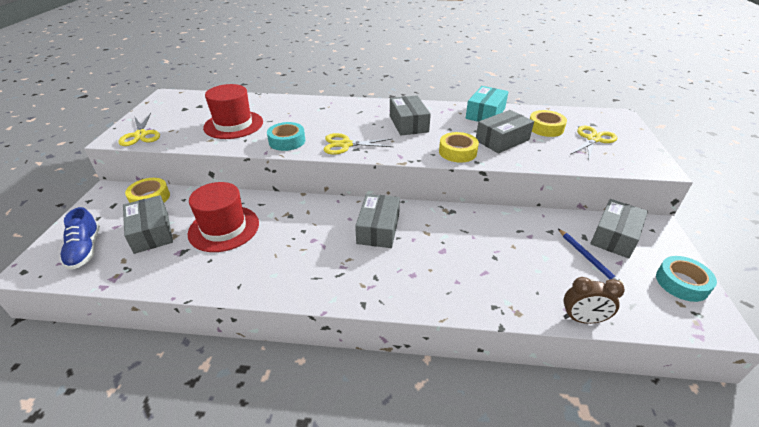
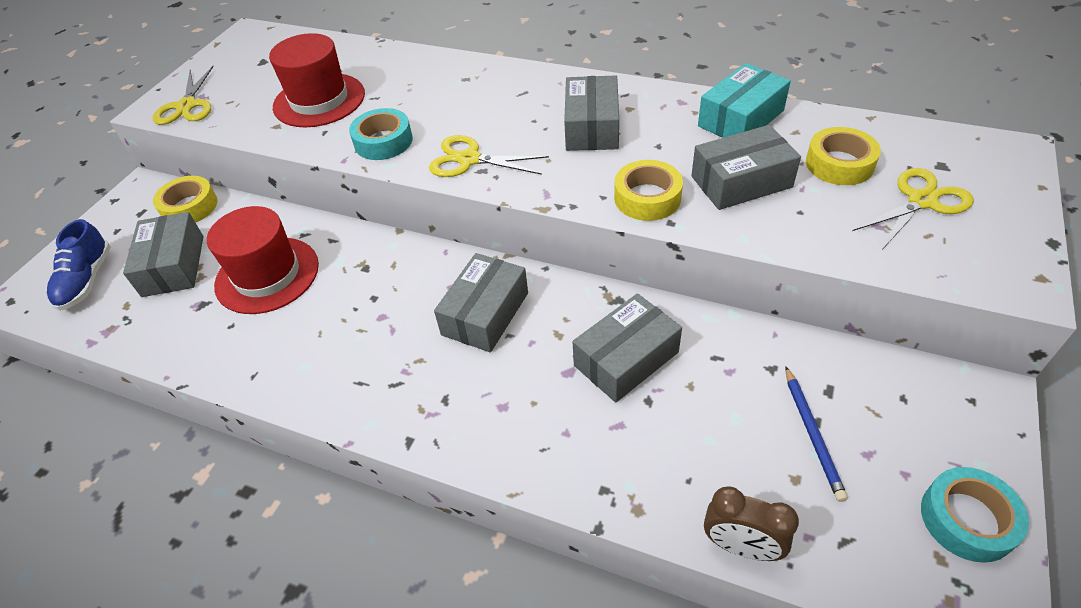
camera: 20 degrees right, 10 degrees up
(614, 236) = (888, 400): grey box -> grey box (626, 359)

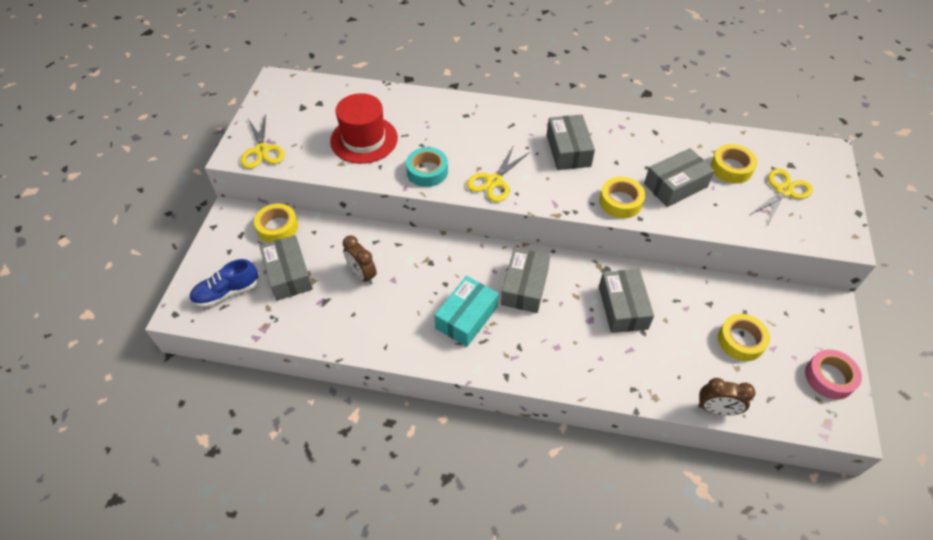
camera: 15 degrees left, 5 degrees up
(86, 280) = (227, 292): blue shoe -> blue shoe turned 75 degrees clockwise
(267, 275) = (362, 274): red hat -> brown clock
(469, 159) = (494, 181): yellow scissors -> yellow scissors turned 60 degrees counterclockwise
(626, 359) = (623, 307): grey box -> grey box turned 45 degrees counterclockwise
(741, 118) = (663, 137): turquoise box -> turquoise box (466, 317)
(812, 434) = (741, 341): blue pencil -> yellow tape
(967, 519) = (829, 377): turquoise tape -> pink tape

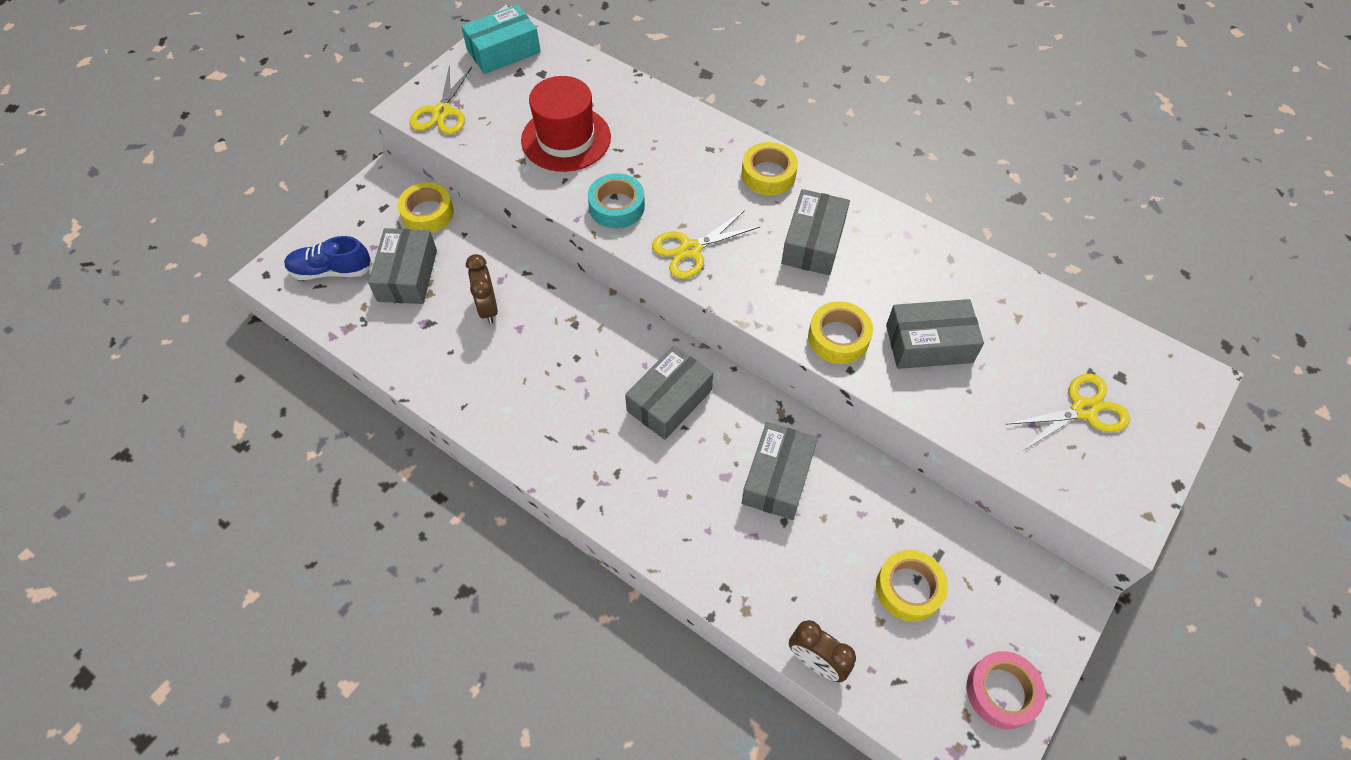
camera: 25 degrees right, 5 degrees up
(466, 317) = (576, 410): turquoise box -> turquoise box (503, 51)
(731, 168) = (1027, 349): yellow tape -> yellow tape (768, 175)

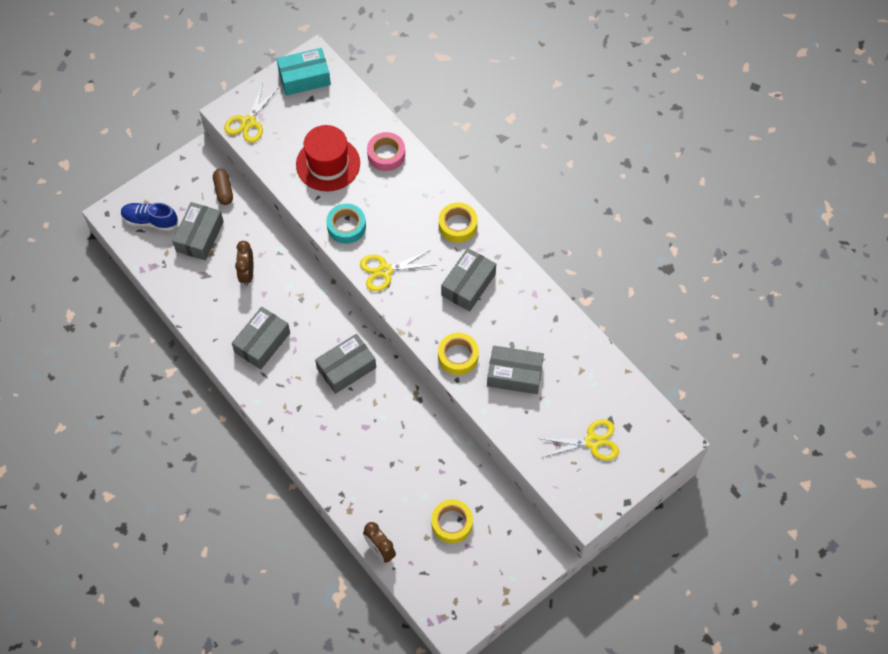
camera: 15 degrees right, 5 degrees up
(427, 213) = (223, 190): yellow tape -> brown capsule
(778, 478) = (397, 436): grey box -> grey box (262, 342)
(1001, 692) = (481, 594): pink tape -> pink tape (386, 155)

